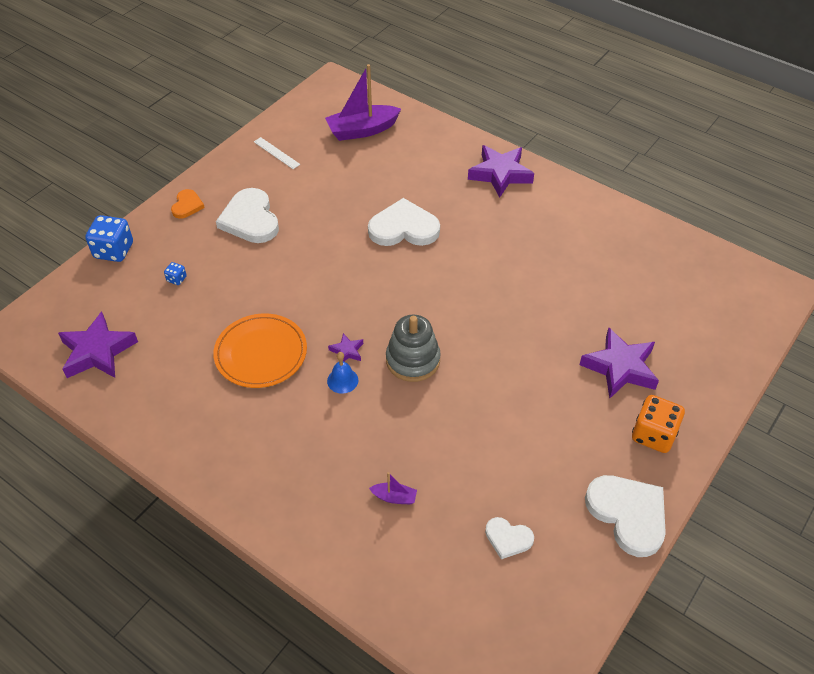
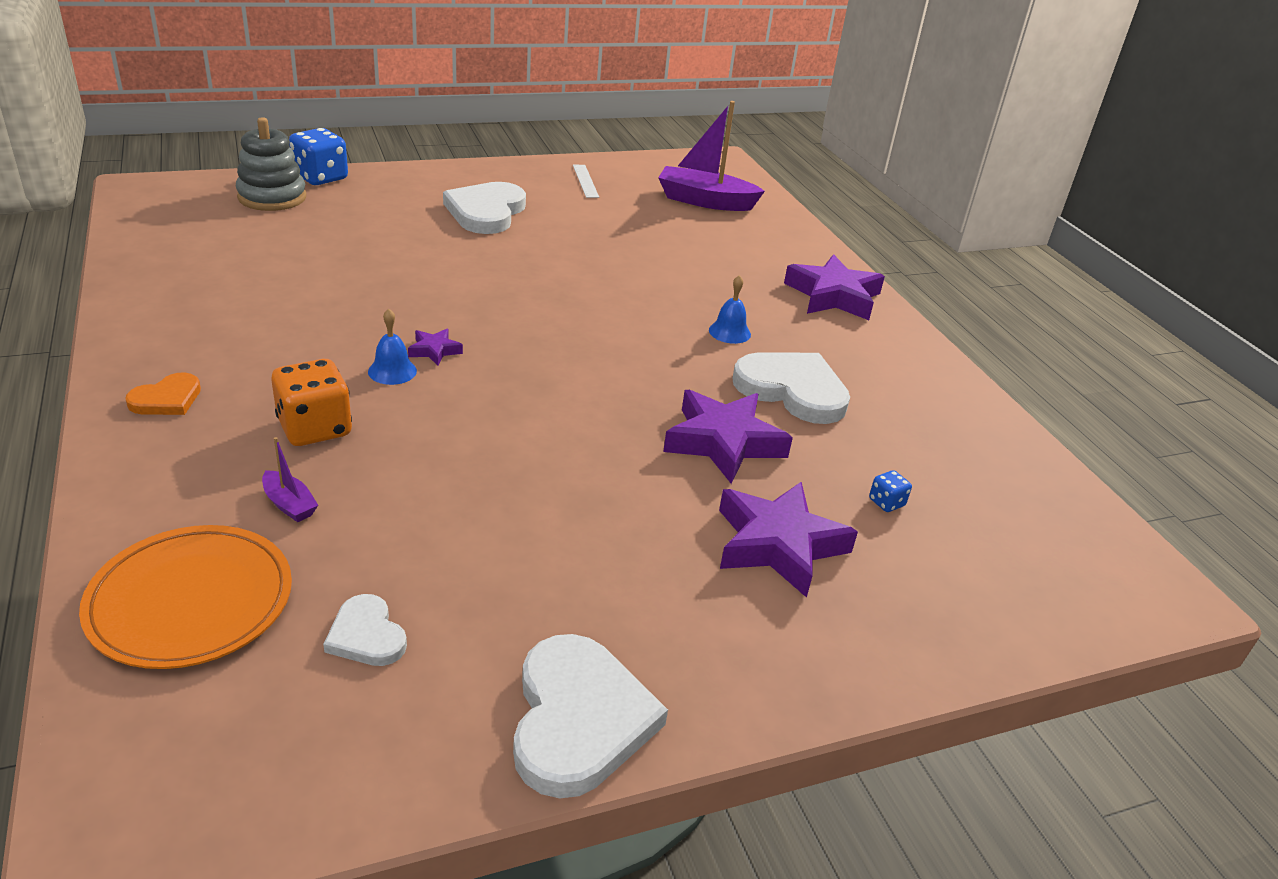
camera: 30 degrees right, 15 degrees down
(97, 351) = (190, 232): purple star -> purple star (723, 442)
(177, 279) = (346, 219): blue dice -> blue dice (886, 502)
(187, 205) = (438, 178): orange heart -> orange heart (167, 399)
(261, 353) = (340, 307): orange plate -> orange plate (191, 601)
(404, 228) = (648, 287): white heart -> white heart (792, 390)
(413, 360) = (500, 395): grey stacking toy -> grey stacking toy (272, 197)
(476, 237) = (729, 332): none -> blue bell
(653, 435) = (740, 647): orange dice -> orange dice (315, 428)

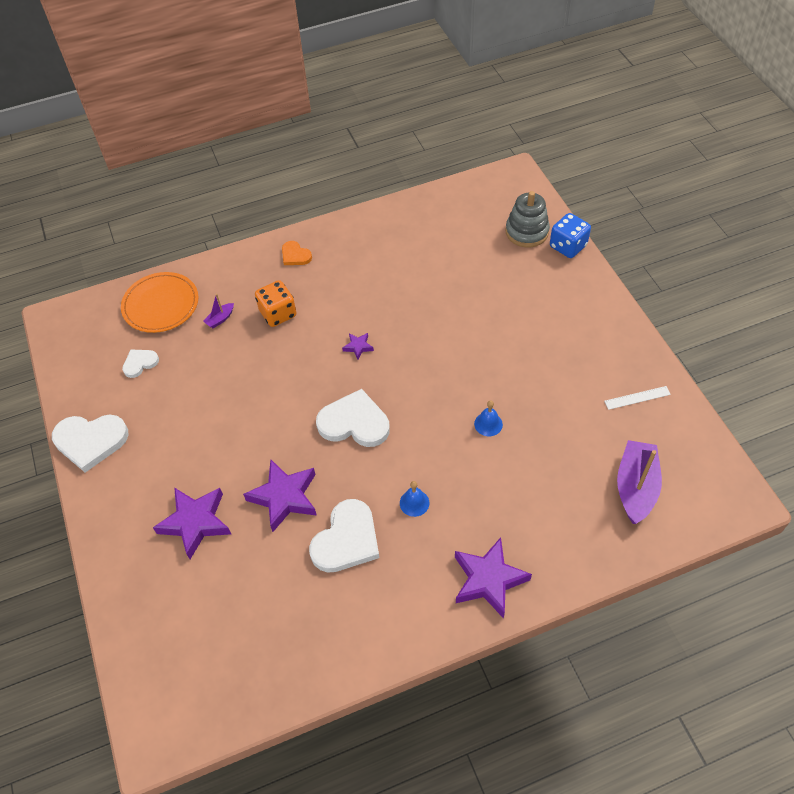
camera: 95 degrees right, 20 degrees up
(392, 371) = (334, 332): blue bell -> blue bell (488, 424)
(486, 212) = (551, 343): white heart -> white heart (354, 422)
(886, 502) = (233, 585): blue dice -> none

